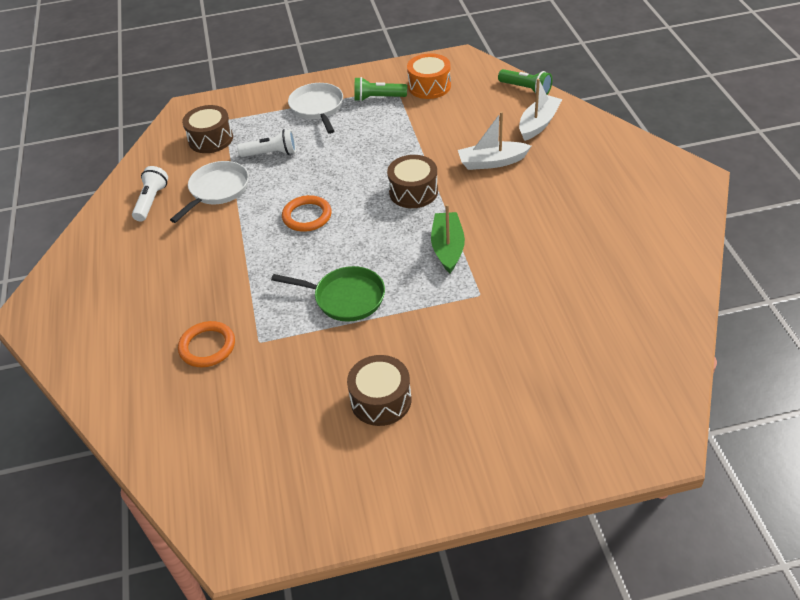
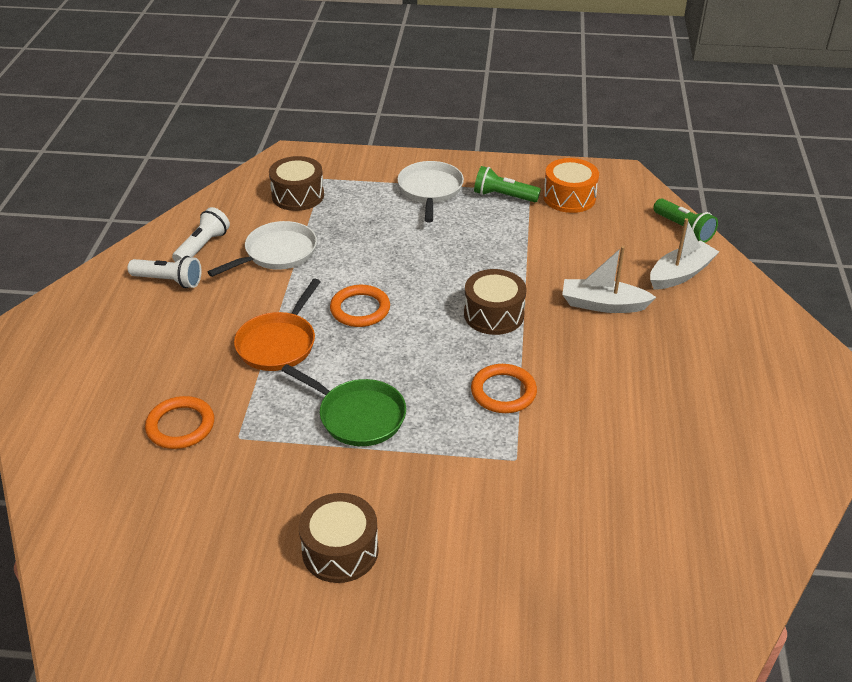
camera: 15 degrees right, 5 degrees down
(255, 260) = (279, 343): none -> orange pan
(271, 153) = (354, 228): white flashlight -> white flashlight (169, 281)
(448, 248) = (503, 392): green boat -> orange ring

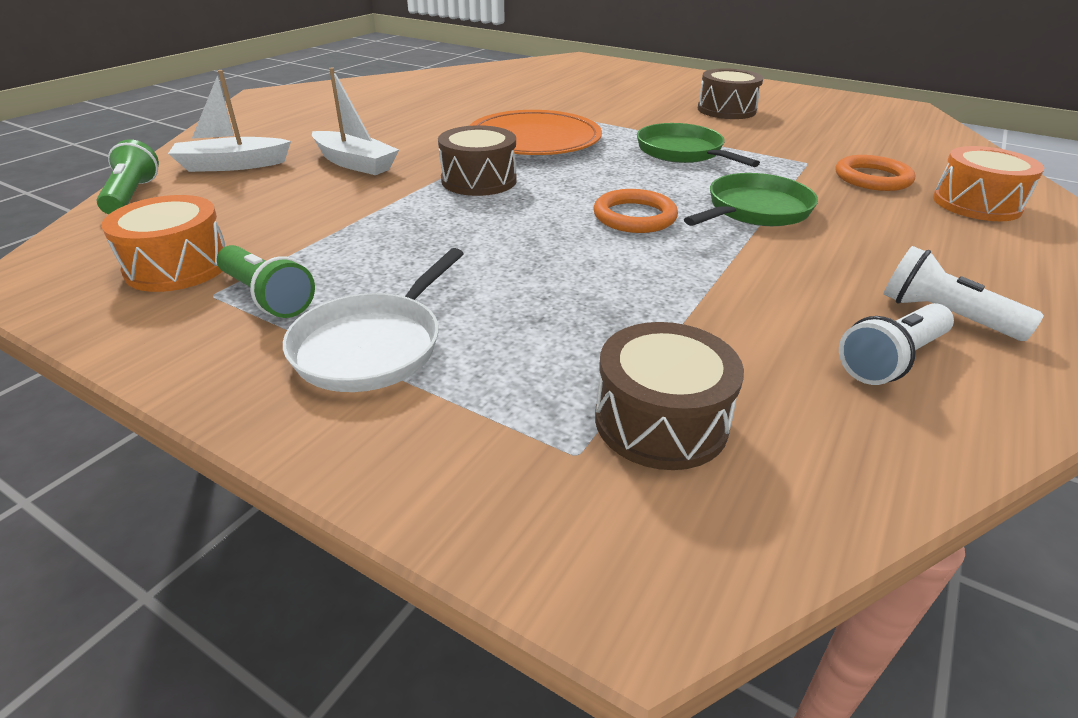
camera: 155 degrees left, 5 degrees down
(101, 410) = (976, 204): none -> orange drum
(277, 253) = (738, 310): white pan -> none
(279, 343) = (754, 210): orange pan -> green pan
(503, 392) = (534, 139): orange ring -> orange plate

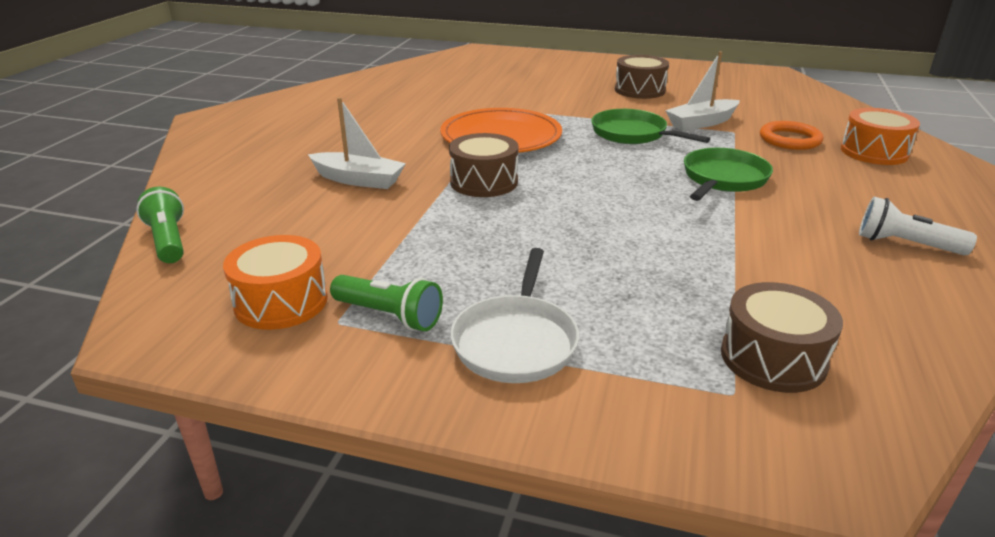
camera: 15 degrees left, 5 degrees down
(232, 165) = (241, 197): white boat -> white boat (701, 123)
(634, 216) = (636, 197): orange ring -> none
(891, 360) = (892, 283): white flashlight -> none

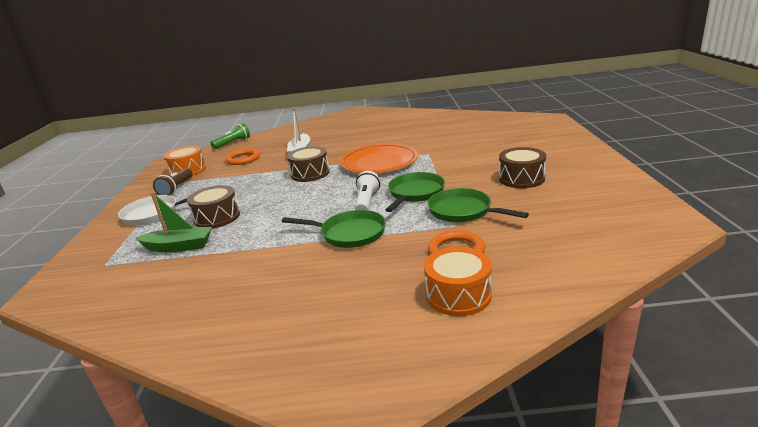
camera: 75 degrees right, 5 degrees down
(309, 233) = (243, 159): none -> orange ring
(389, 316) = (176, 189): green flashlight -> brown flashlight
(696, 306) = (179, 247): none -> green boat
(701, 123) = (463, 211): white boat -> green pan
(773, 358) = (129, 272): brown drum -> brown drum (217, 217)
(905, 244) = (260, 312): white flashlight -> white flashlight (366, 202)

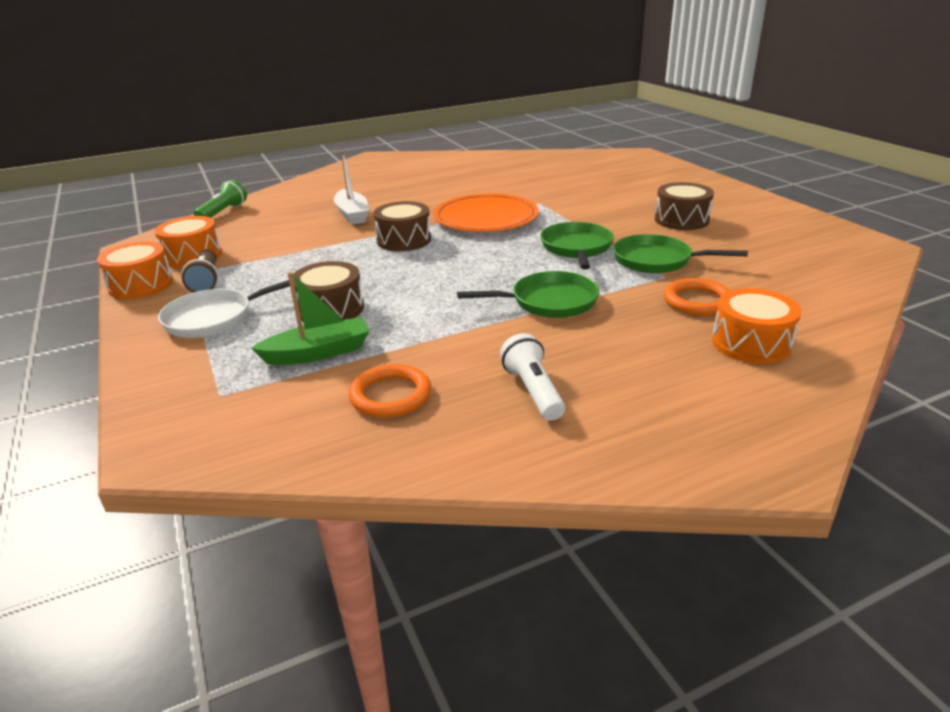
camera: 25 degrees left, 5 degrees up
(144, 187) = (141, 285): none -> orange drum
(243, 159) = (271, 232): orange ring -> orange ring (390, 395)
(366, 202) = (526, 264): white flashlight -> white flashlight (533, 391)

